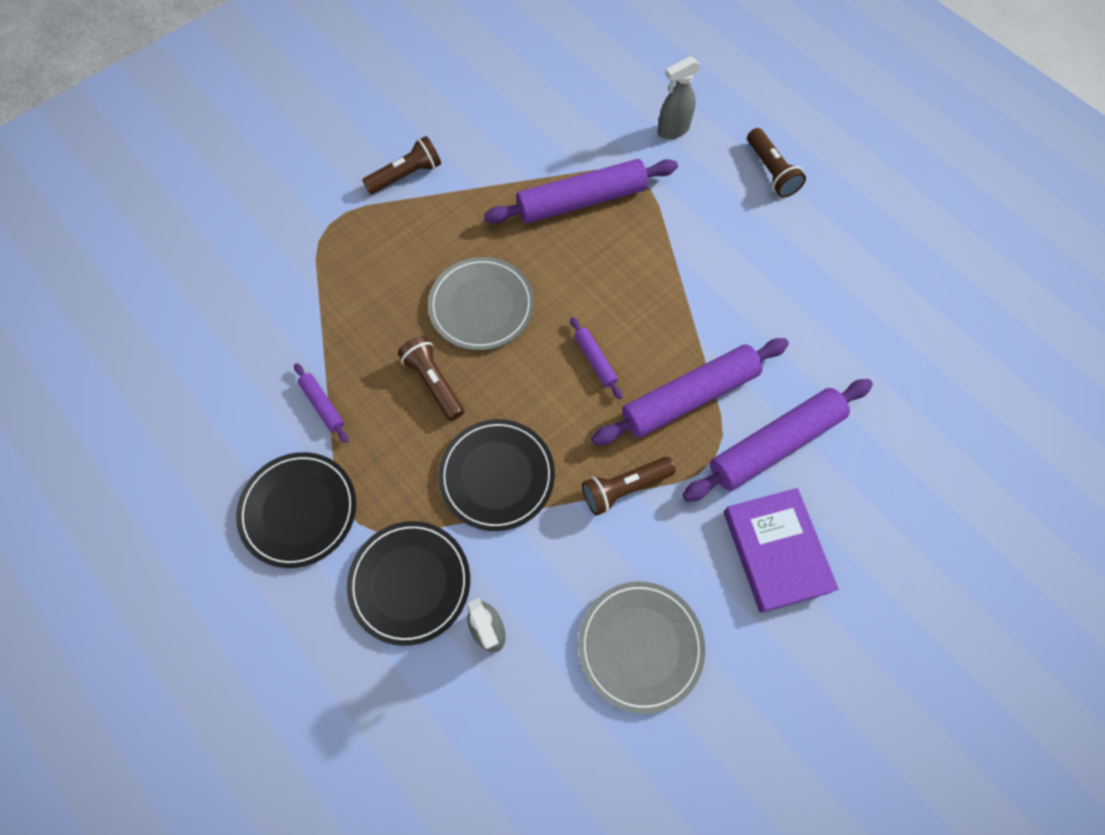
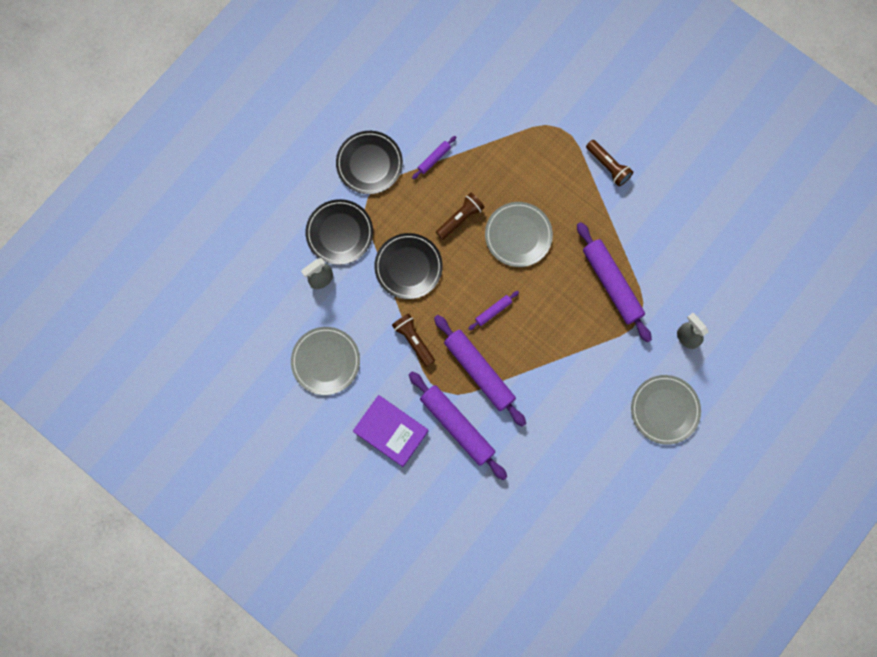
camera: 80 degrees right, 10 degrees up
(770, 171) = (665, 410): brown flashlight -> grey plate
(776, 551) = (391, 431): purple book -> purple book turned 60 degrees clockwise

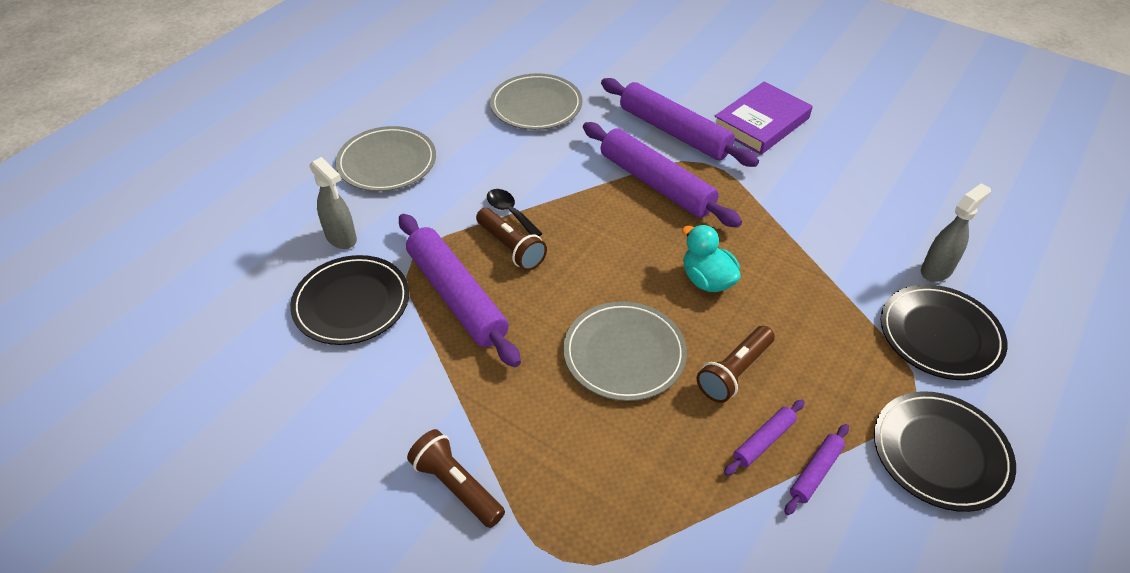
camera: 175 degrees right, 30 degrees down
(325, 361) = (881, 181): grey plate -> grey plate (536, 106)
(391, 431) = (761, 123): purple book -> purple book turned 75 degrees counterclockwise
(408, 267) = (802, 296): black plate -> black plate (351, 303)
(413, 340) = (762, 210): brown flashlight -> brown flashlight (511, 248)
(462, 284) = (707, 280): none -> turquoise duck
(493, 311) = (648, 250): purple rolling pin -> purple rolling pin (763, 441)
(579, 352) = (510, 213): none -> black spoon

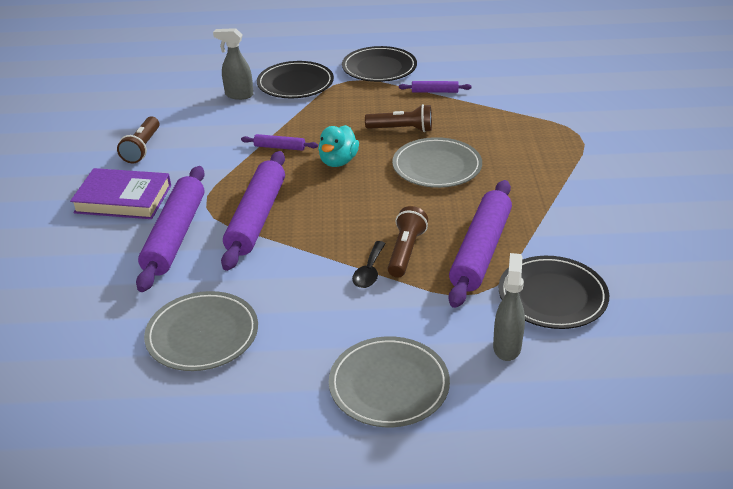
camera: 125 degrees left, 10 degrees down
(457, 486) = (596, 179): brown flashlight -> brown flashlight (142, 148)
(763, 441) = (435, 108): purple rolling pin -> purple rolling pin (279, 147)

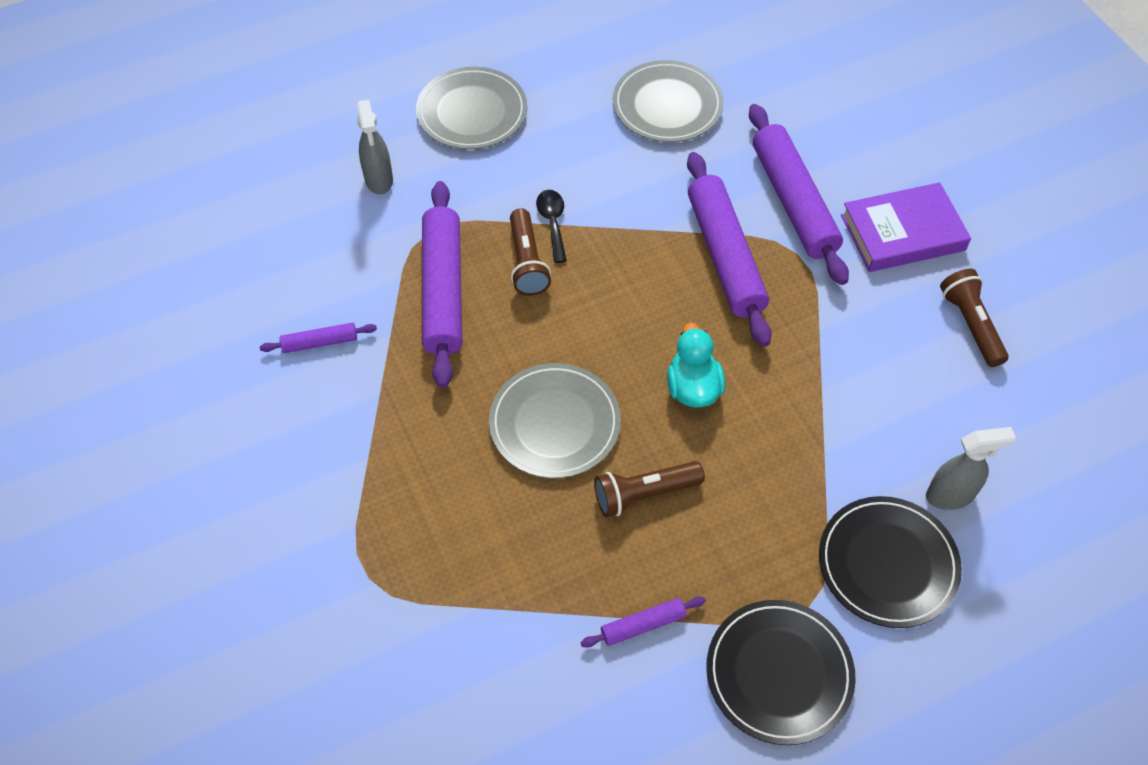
camera: 155 degrees right, 20 degrees up
(279, 147) = (791, 390): purple rolling pin -> purple rolling pin (320, 342)
(552, 296) = (347, 253): black plate -> none

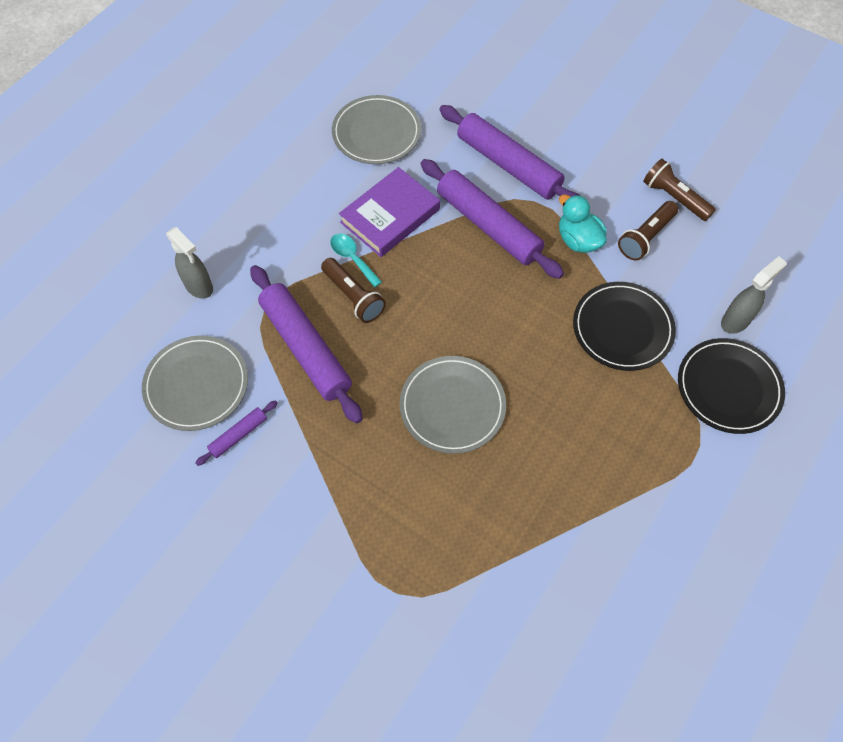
camera: 30 degrees left, 5 degrees up
(472, 112) = (236, 201): grey plate -> grey plate (196, 385)
(552, 223) = (352, 258): black spoon -> turquoise spoon
(643, 625) = (606, 517): purple rolling pin -> none
(644, 494) = (546, 424): brown flashlight -> brown flashlight (646, 237)
(693, 388) = (529, 331): turquoise duck -> turquoise duck (578, 240)
(779, 673) = (712, 500): black plate -> black plate (622, 328)
(902, 233) = (592, 154): purple book -> purple book (390, 216)

